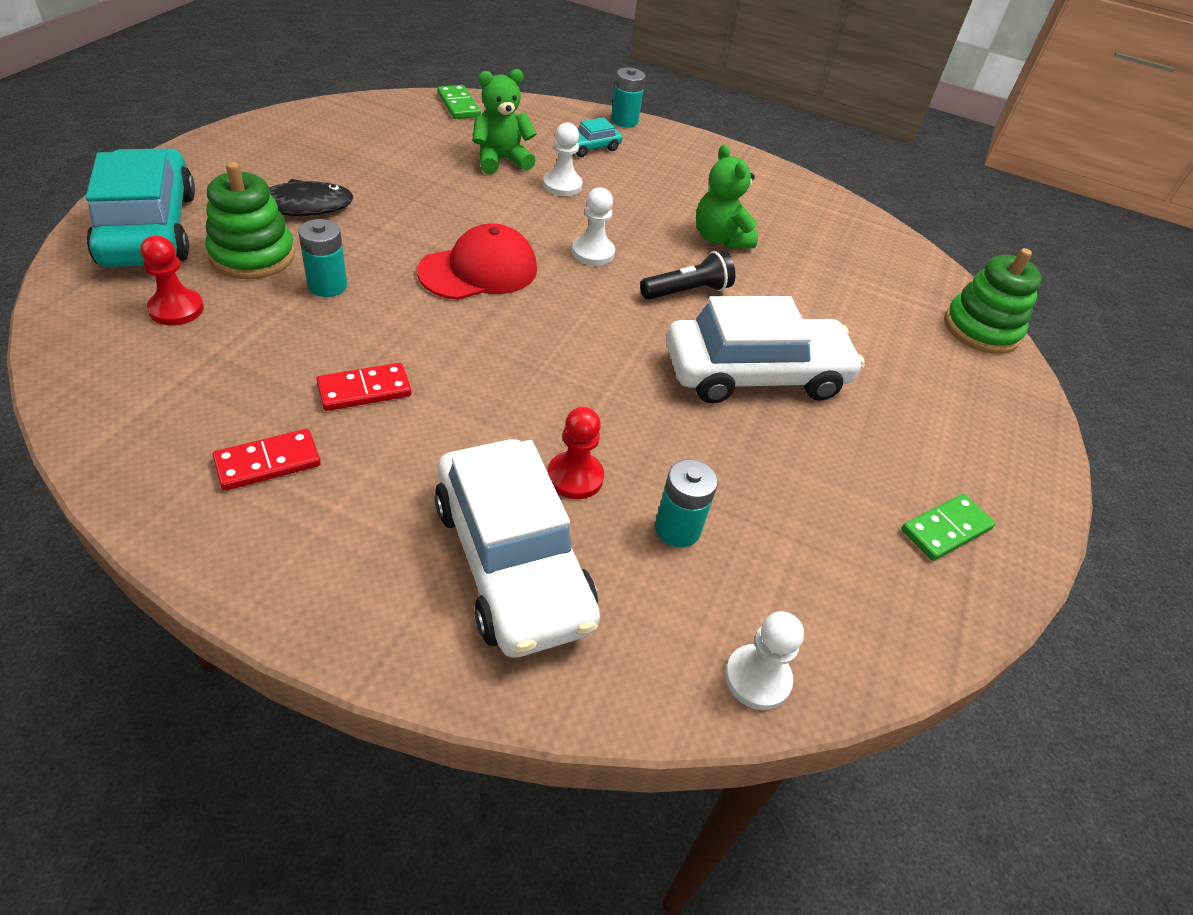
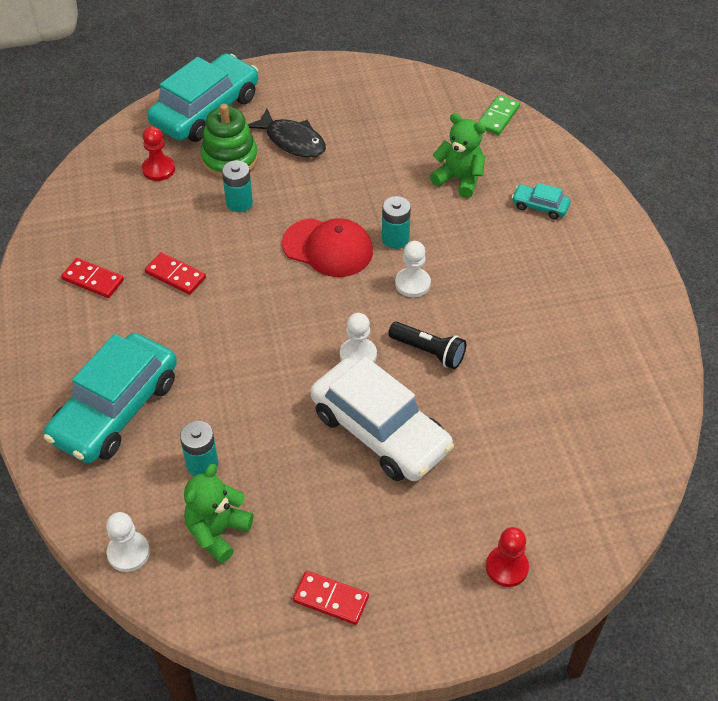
camera: 60 degrees right, 5 degrees up
(512, 562) = (115, 409): white car -> turquoise car
(562, 185) = (471, 223): white pawn -> white pawn (358, 355)
(575, 477) = (198, 398): red pawn -> red pawn (507, 567)
(624, 121) = (606, 199): turquoise battery -> turquoise battery (395, 239)
(720, 239) = (516, 334): green teddy bear -> green teddy bear (217, 532)
(946, 530) = (330, 599): green domino -> red domino
(981, 329) = (595, 540): green stacking toy -> none

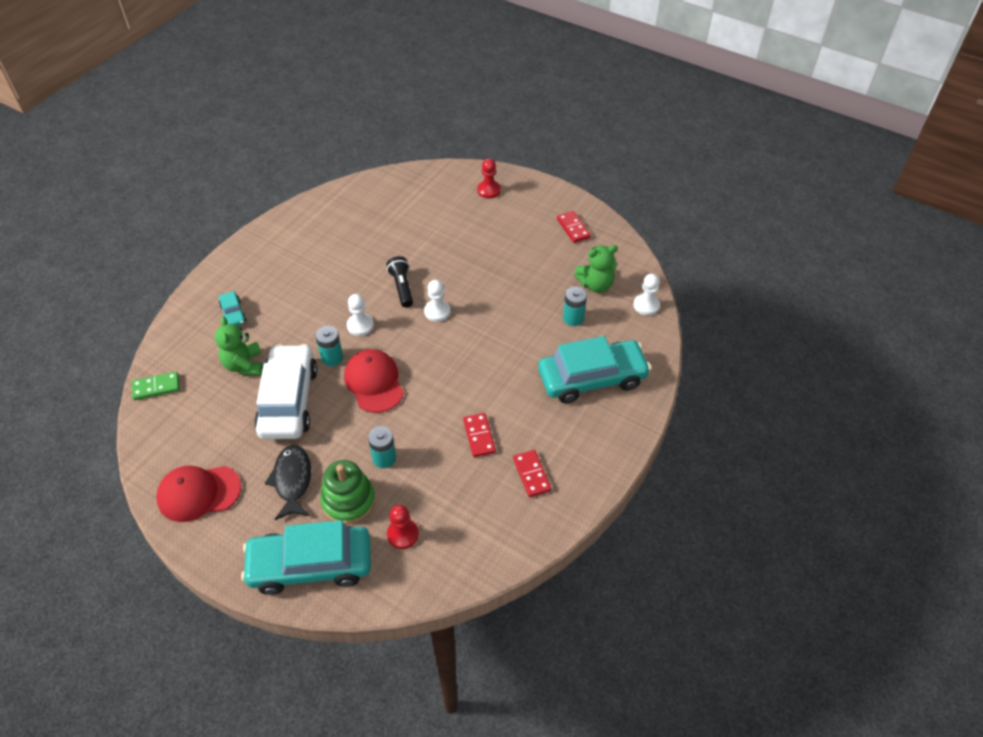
camera: 135 degrees left, 0 degrees up
(350, 89) = (198, 493): none -> red cap
(380, 431) = (472, 271): white car -> white car (288, 400)

